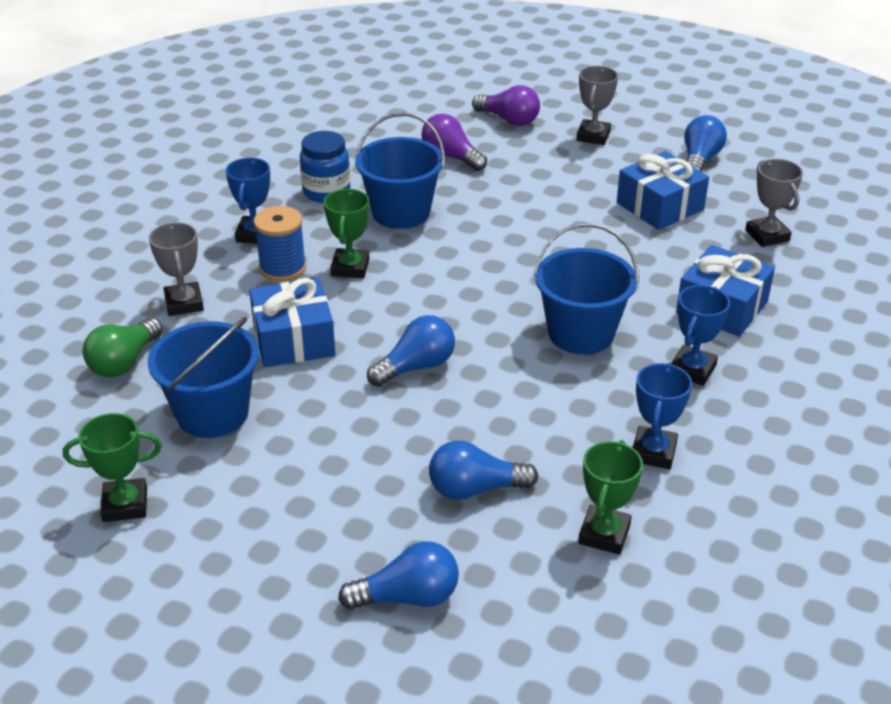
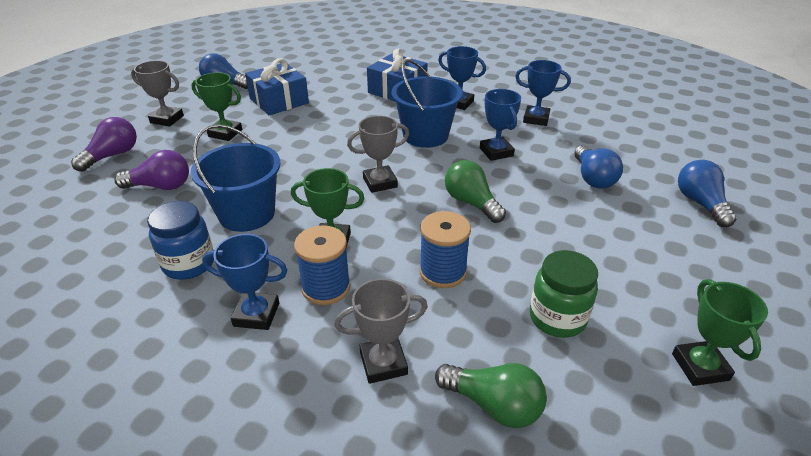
camera: 90 degrees left, 0 degrees up
(212, 413) = (557, 318): blue bucket -> green jar
(293, 340) = (443, 272): blue gift -> blue spool
(416, 367) = (471, 203): blue light bulb -> green light bulb
(451, 157) = (160, 186): purple light bulb -> purple light bulb turned 135 degrees counterclockwise
(541, 398) = (496, 152): none -> blue trophy
(604, 534) = (609, 137): green trophy -> green trophy (225, 133)
(767, 235) = (324, 72): grey trophy -> grey trophy (380, 182)

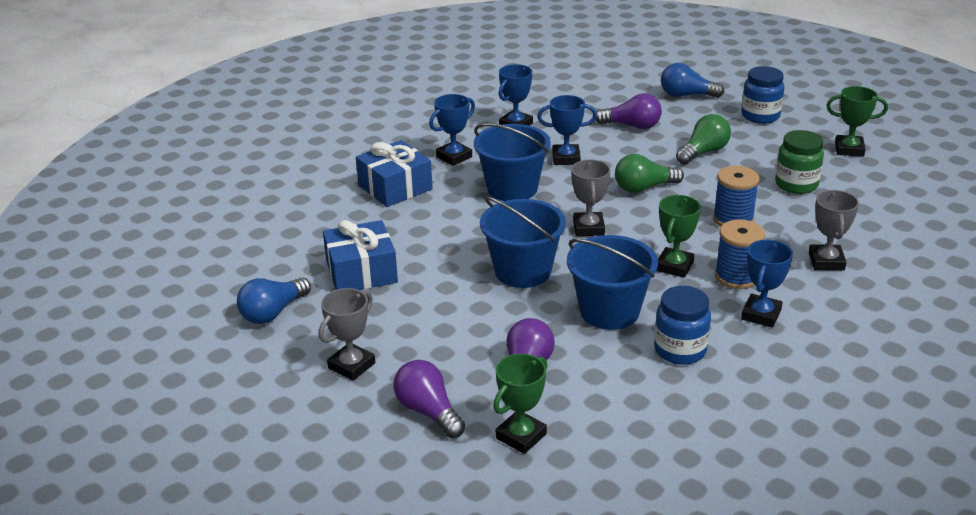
camera: 70 degrees left, 5 degrees down
(225, 133) = (424, 318): green trophy -> green trophy (521, 436)
(298, 162) = (523, 271): none -> blue bucket
(493, 405) = (869, 226): green light bulb -> green light bulb (703, 152)
(592, 178) = (632, 126): blue light bulb -> purple light bulb
(711, 267) = (760, 116): none -> blue jar

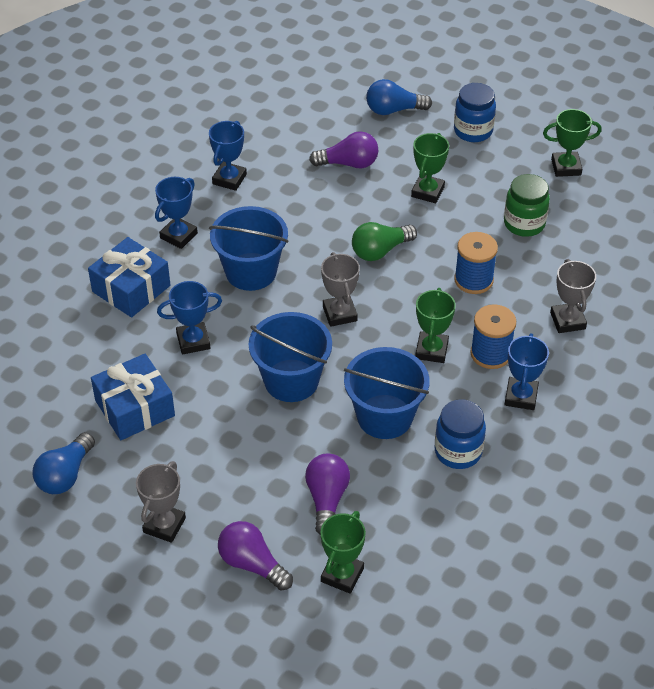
camera: 15 degrees left, 15 degrees up
(566, 158) = (293, 221): blue trophy -> blue trophy (193, 341)
(703, 152) = (427, 192): green light bulb -> green trophy

